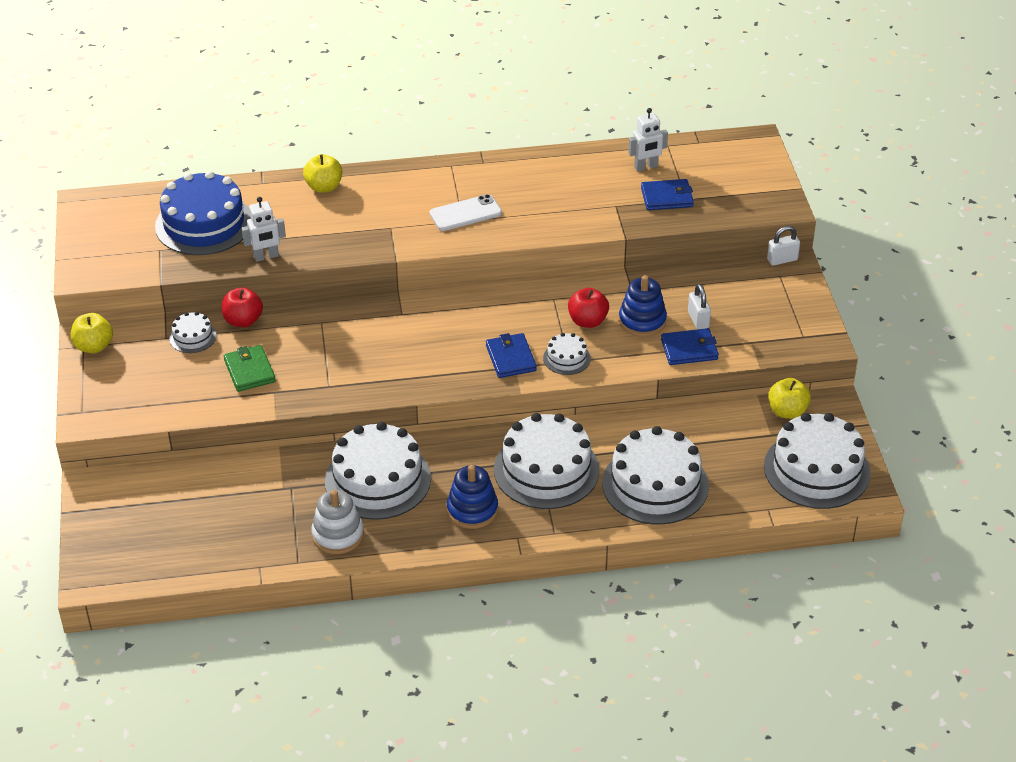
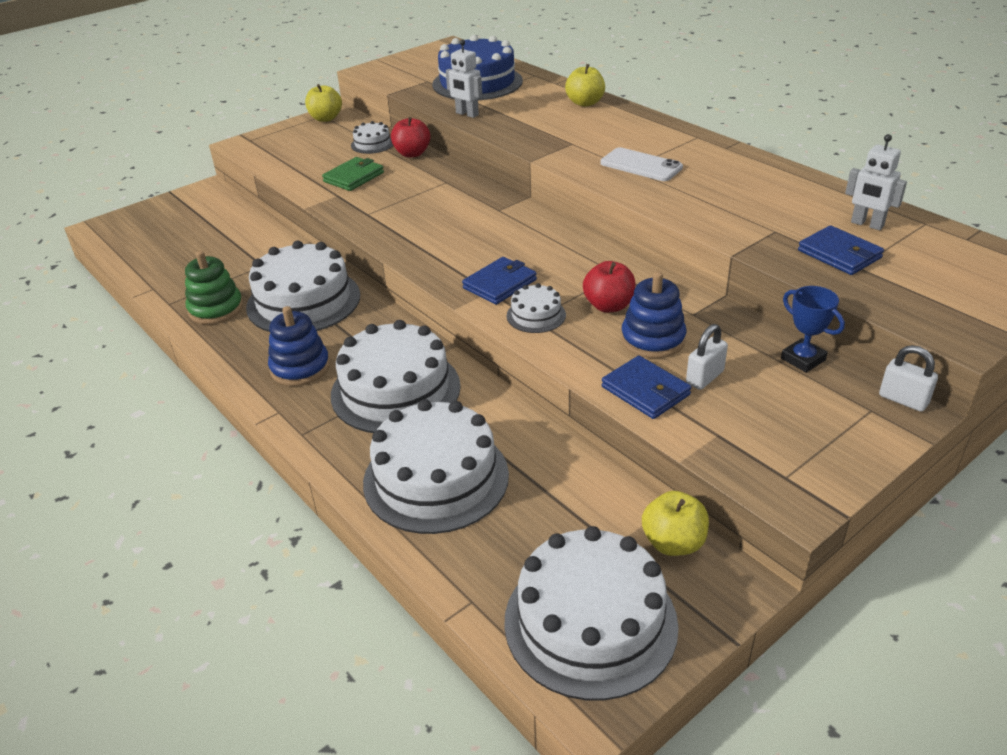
camera: 60 degrees right, 5 degrees down
(338, 535) = (216, 309): white stacking toy -> green stacking toy
(716, 273) = (803, 359): none -> blue trophy

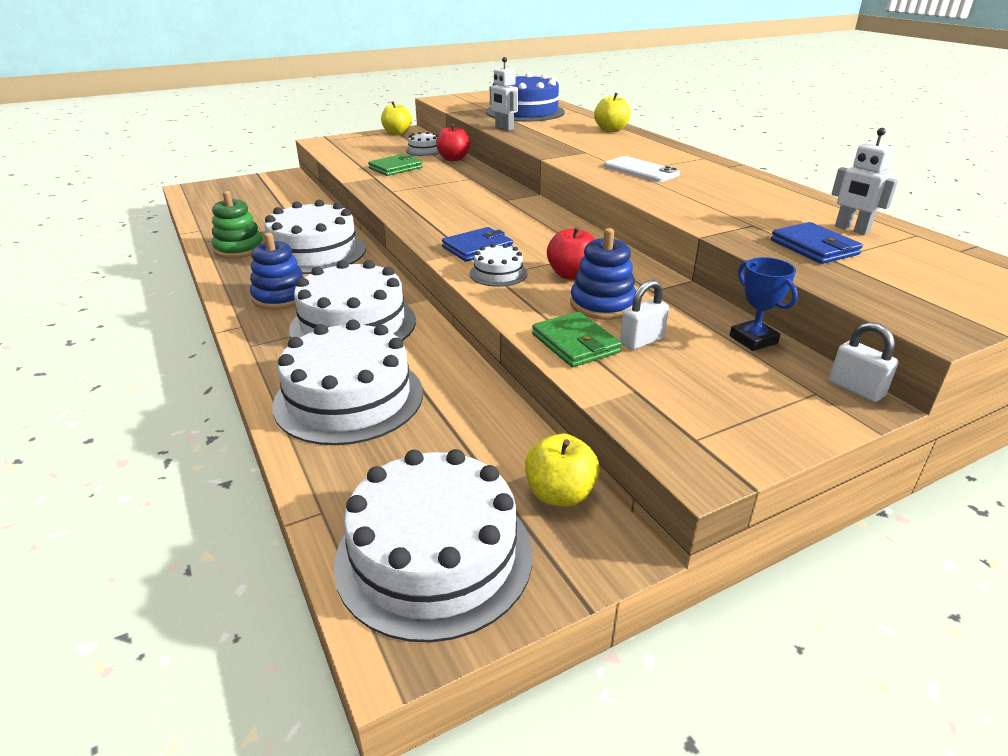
camera: 10 degrees right, 5 degrees down
(645, 391) = (575, 343): blue wallet -> green wallet

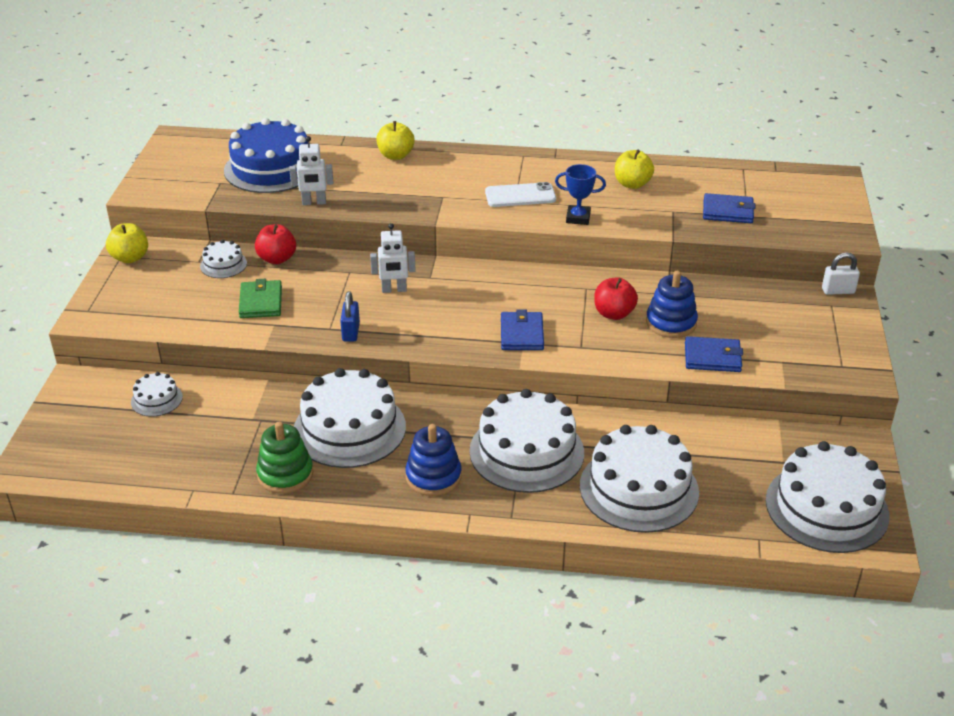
camera: 55 degrees left, 5 degrees up
(395, 197) = (351, 332): none -> blue padlock
(498, 273) = (579, 344): white cake -> white cake (156, 399)
(560, 494) = (808, 441): yellow apple -> yellow apple (632, 184)
(575, 343) = (712, 357): green wallet -> blue wallet
(641, 341) = (731, 331): white padlock -> none
(753, 340) = (763, 292): blue trophy -> blue trophy (578, 218)
(851, 229) = (715, 183): white robot -> white robot (394, 290)

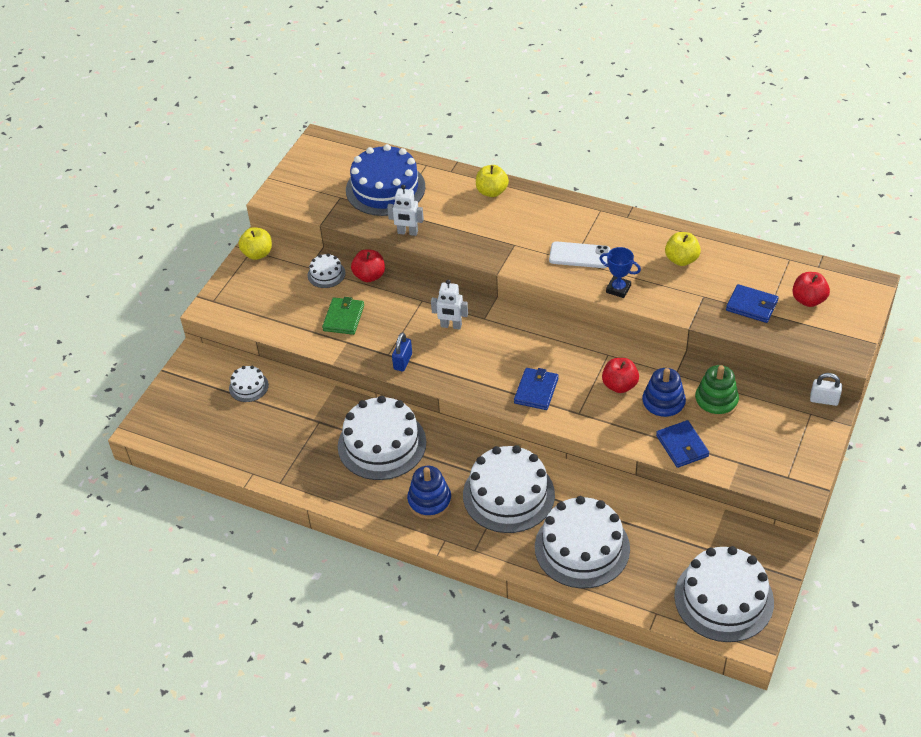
camera: 20 degrees right, 10 degrees up
(285, 474) = (322, 475): green stacking toy -> green stacking toy (716, 402)
(712, 357) = (682, 446): blue wallet -> blue wallet turned 45 degrees clockwise
(782, 198) = (808, 300): none -> red apple

